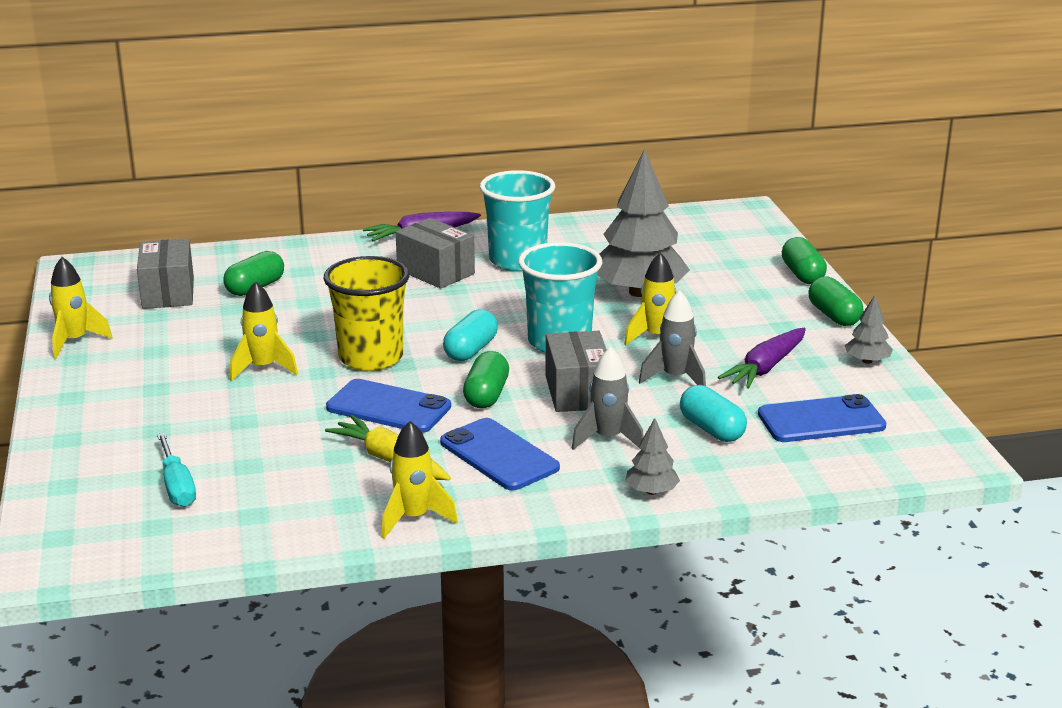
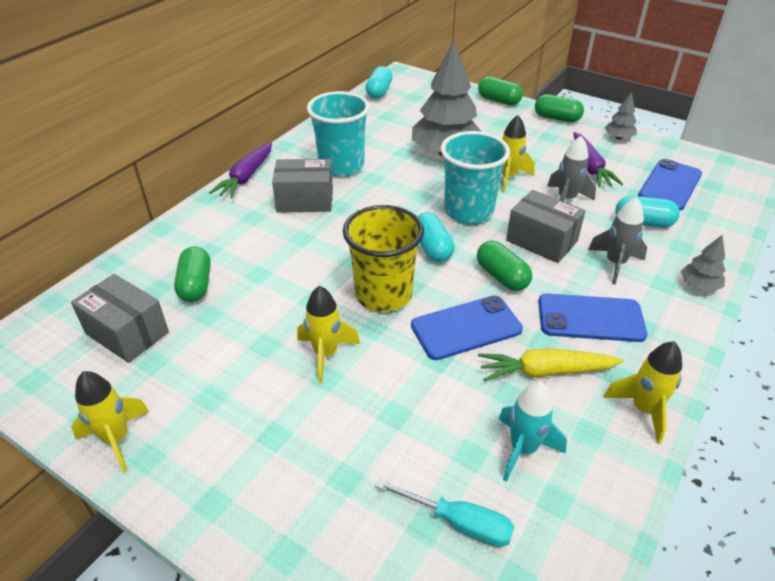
camera: 45 degrees left, 15 degrees up
(285, 483) = (523, 449): none -> turquoise rocket
(684, 217) = (379, 92): none -> turquoise capsule

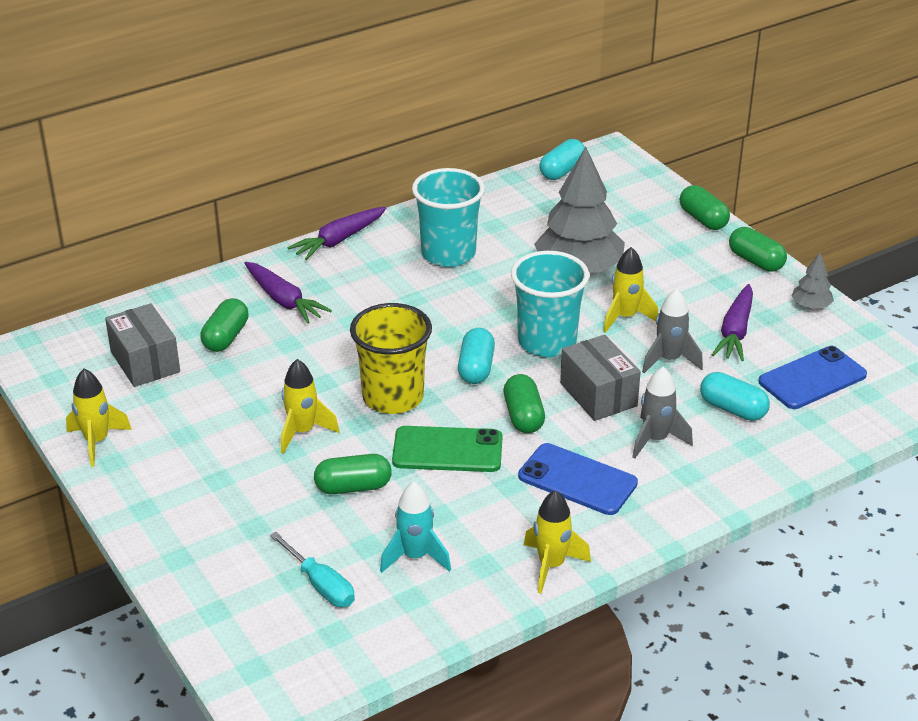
camera: 25 degrees right, 5 degrees down
(230, 237) = (283, 300): none -> purple carrot
(305, 200) = (382, 282): grey box -> none
(411, 395) = (353, 487): none -> green capsule
(466, 327) = (447, 450): blue phone -> green phone
(545, 372) = (489, 508): yellow carrot -> none
(699, 285) = (725, 486): grey tree -> none

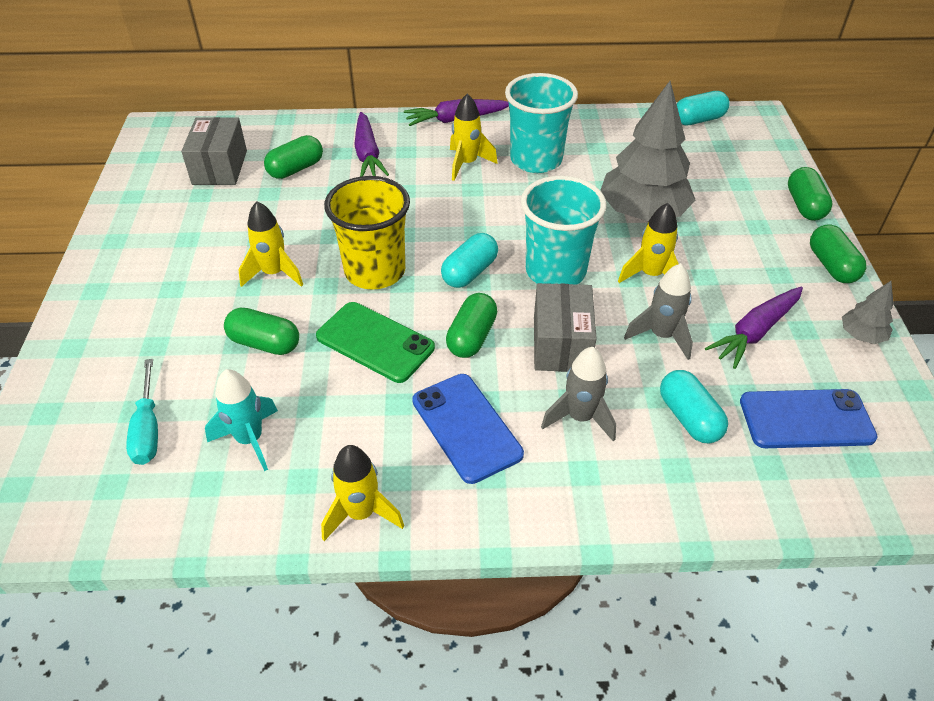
camera: 30 degrees right, 10 degrees up
(97, 442) = (122, 219): yellow rocket -> yellow rocket (467, 164)

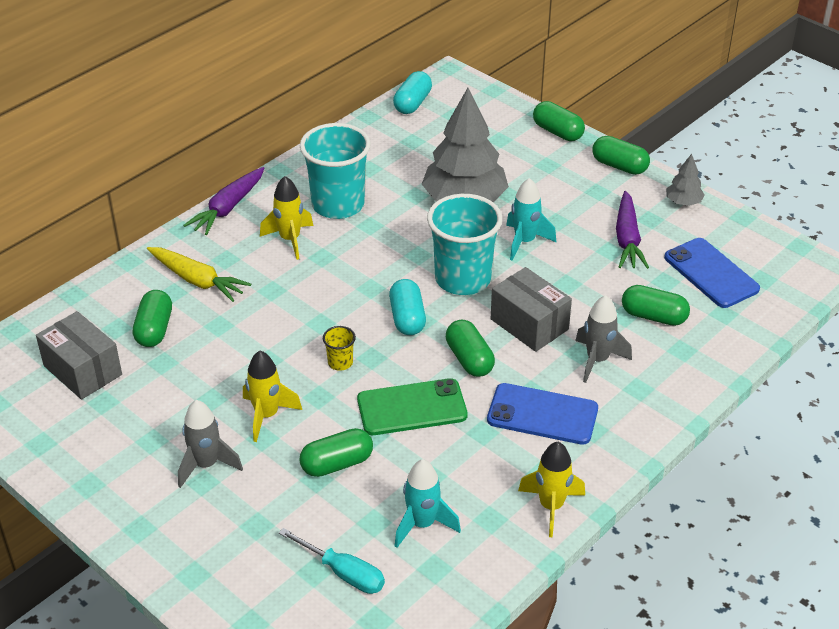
camera: 45 degrees left, 5 degrees down
(368, 154) = (197, 280): purple carrot -> yellow carrot
(375, 271) = (340, 363): yellow cup -> yellow cup, size x0.42
(650, 275) = (525, 242): yellow rocket -> turquoise rocket
(661, 336) = (579, 278): grey rocket -> grey rocket (206, 465)
(689, 418) = (653, 316): turquoise capsule -> green capsule
(806, 419) = (711, 273): blue phone -> blue phone turned 75 degrees counterclockwise

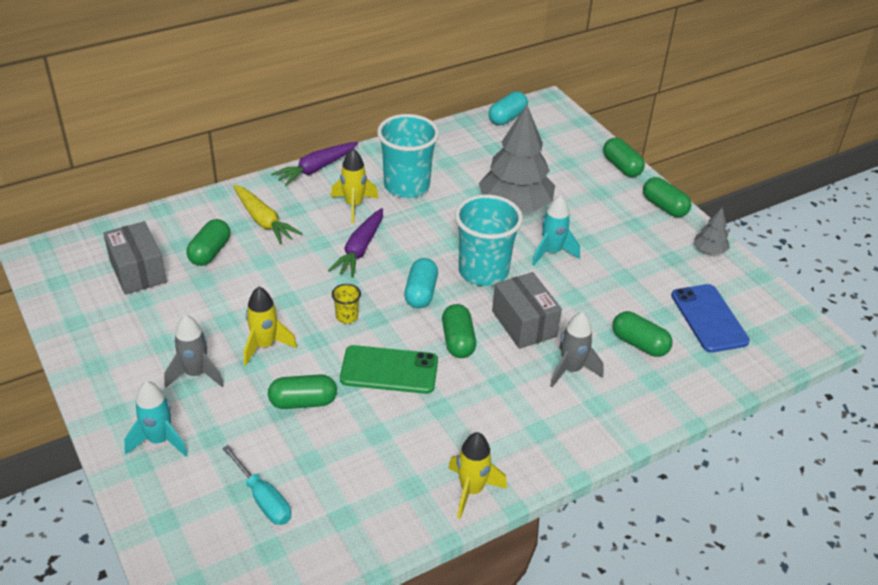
camera: 15 degrees right, 0 degrees up
(422, 524) = (351, 475): turquoise rocket -> turquoise rocket (159, 440)
(542, 414) = (500, 405): blue phone -> none
(627, 239) = (644, 270): purple carrot -> purple carrot (360, 249)

